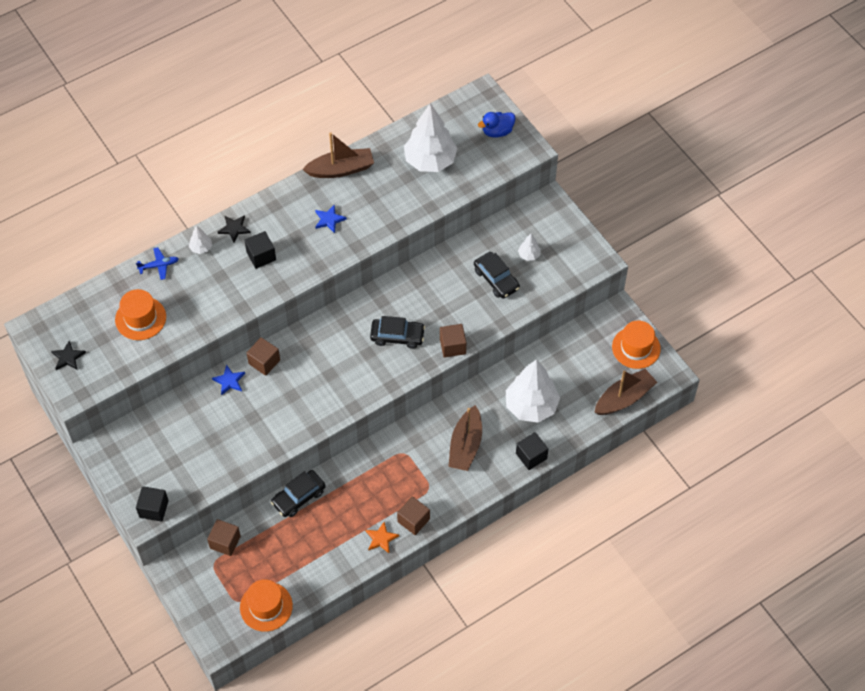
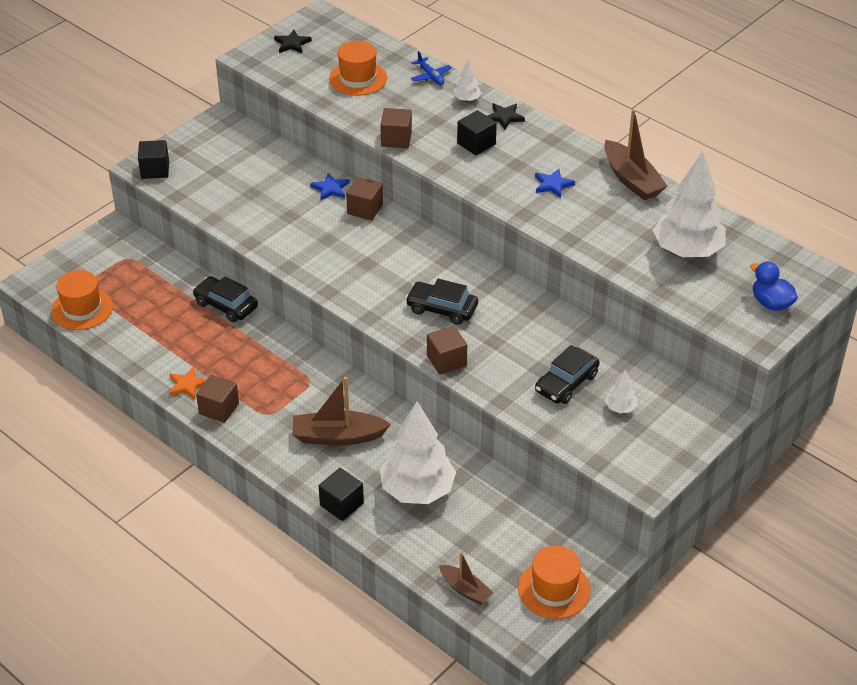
camera: 75 degrees right, 15 degrees down
(225, 542) = (155, 261): brown cube -> brown cube (396, 139)
(397, 336) = (442, 309): black car -> black car turned 120 degrees clockwise
(624, 398) = (465, 590): brown boat -> brown boat, size x0.59

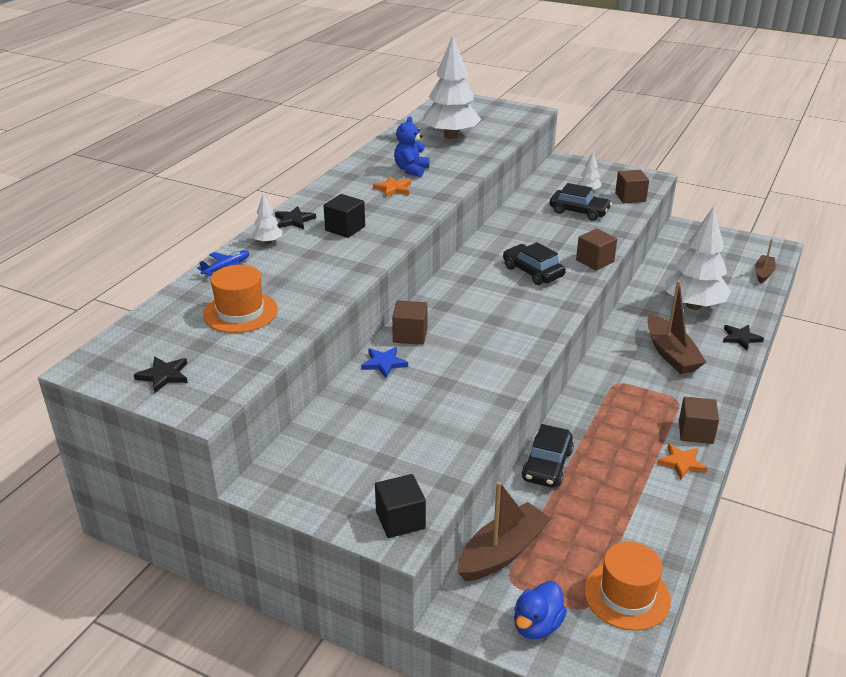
camera: 105 degrees left, 10 degrees down
(341, 504) = (740, 338): black cube -> black star
(396, 139) = (354, 271): brown cube -> brown cube (630, 197)
(442, 309) = (532, 272): black car -> black car turned 135 degrees clockwise
(553, 185) = (393, 189): blue star -> orange star
(554, 589) = (728, 242): orange hat -> none
(596, 204) = (411, 170): none -> blue teddy bear
(632, 180) = (370, 160): brown boat -> brown boat (502, 552)
(771, 303) = (490, 110): blue duck -> blue duck (537, 625)

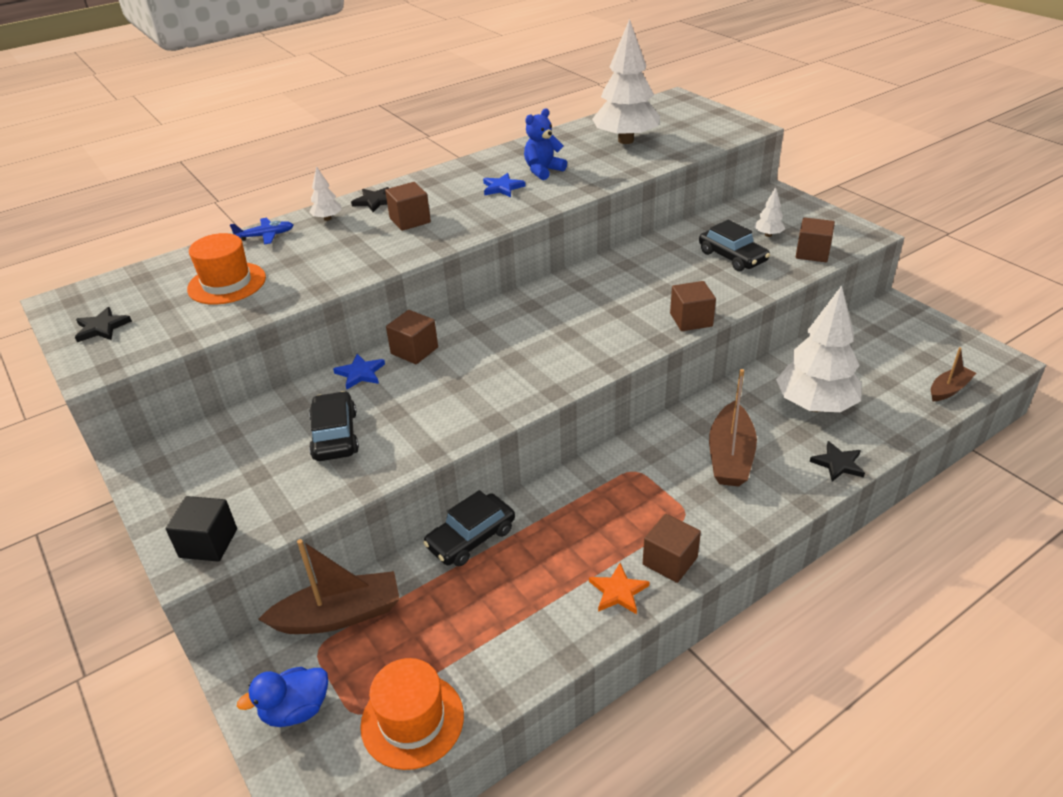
camera: 30 degrees right, 5 degrees up
(345, 228) = (410, 220): black cube -> brown cube
(393, 189) = (502, 188): orange star -> blue star
(532, 272) = (608, 315): black car -> black car (335, 435)

